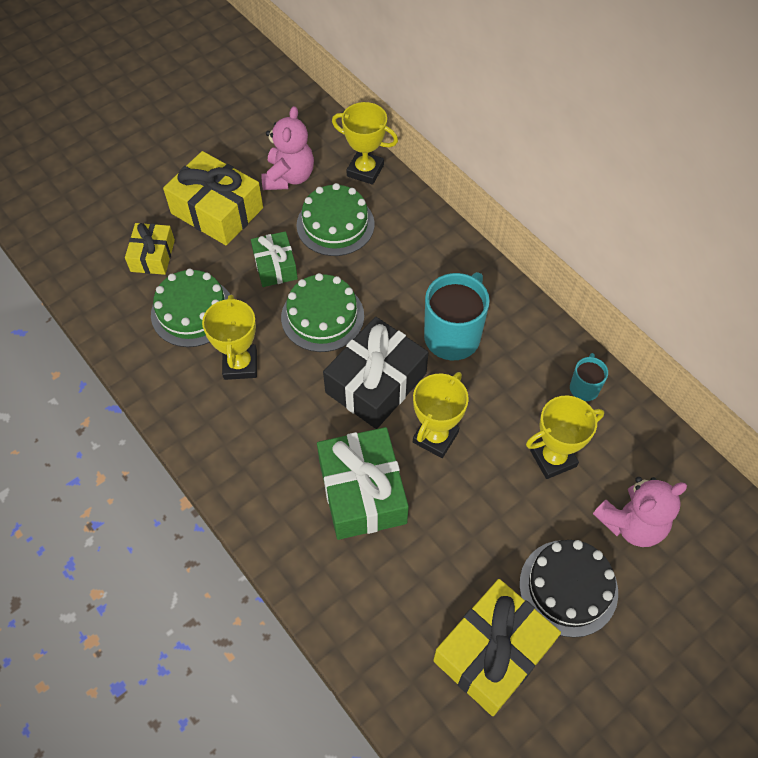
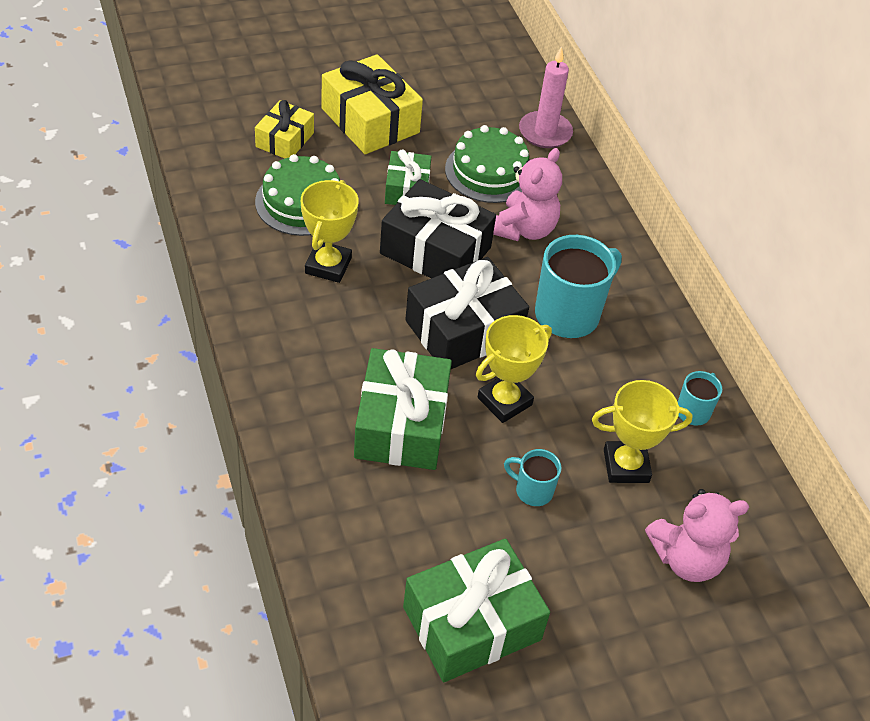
camera: 15 degrees right, 10 degrees down
(289, 177) = (460, 113): pink teddy bear -> pink teddy bear (524, 229)
(322, 316) = (435, 250): green cake -> black gift
(365, 170) = (545, 132): yellow trophy -> pink candle
(490, 511) = (532, 491): none -> turquoise mug
(493, 652) = (472, 623): yellow gift -> green gift
(568, 587) = (585, 593): black cake -> none

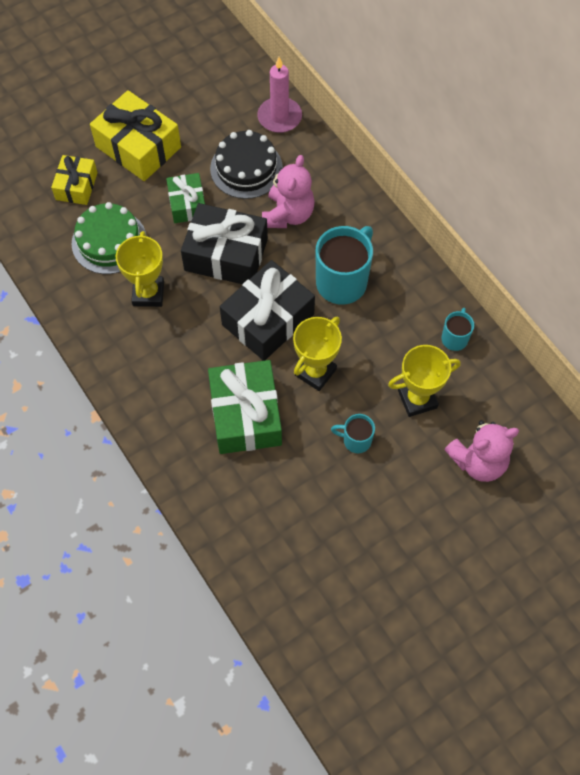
camera: 10 degrees left, 15 degrees up
(472, 623) = (342, 558): green gift -> none
(489, 172) = (246, 168): green cake -> black cake

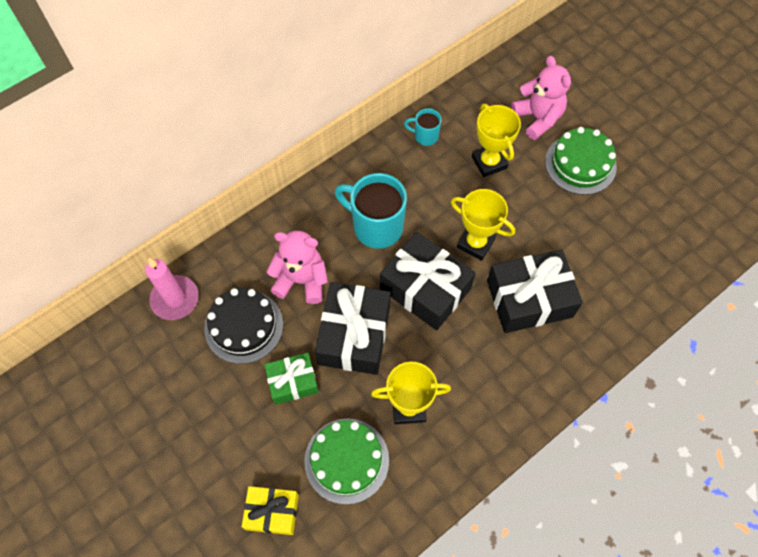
camera: 95 degrees left, 0 degrees up
(138, 147) = (215, 447): yellow gift -> none
(245, 415) = (529, 299): green gift -> black gift
(356, 440) = (537, 207): turquoise mug -> none
(411, 498) = (580, 164): none -> green cake

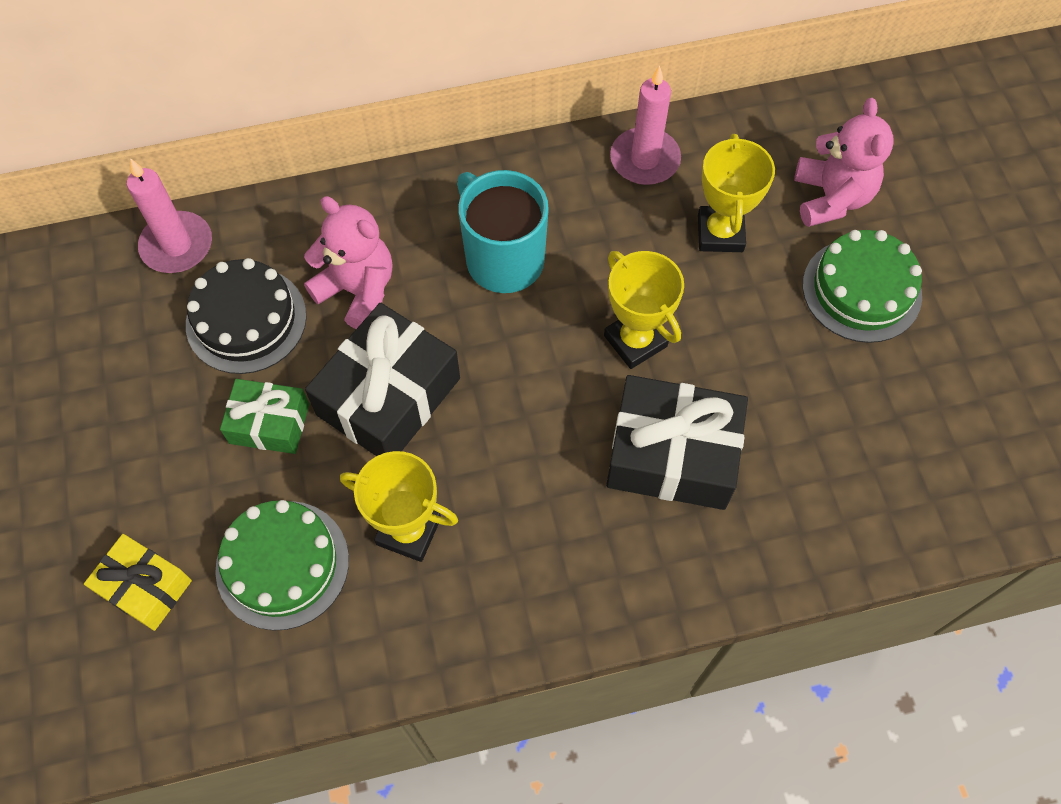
camera: 25 degrees right, 0 degrees up
(425, 136) = (645, 159): turquoise mug -> pink candle
(425, 288) = (525, 375): black gift -> none

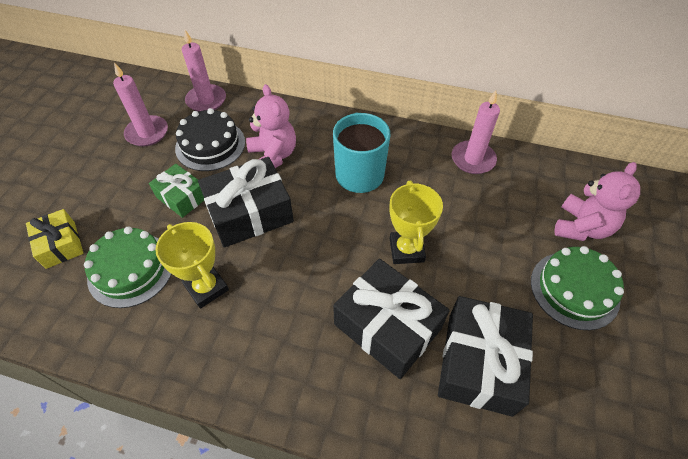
camera: 30 degrees right, 10 degrees down
(125, 349) = (147, 133): none -> pink candle
(720, 233) = (496, 215): yellow trophy -> none
(801, 440) = (479, 363): none -> black gift

